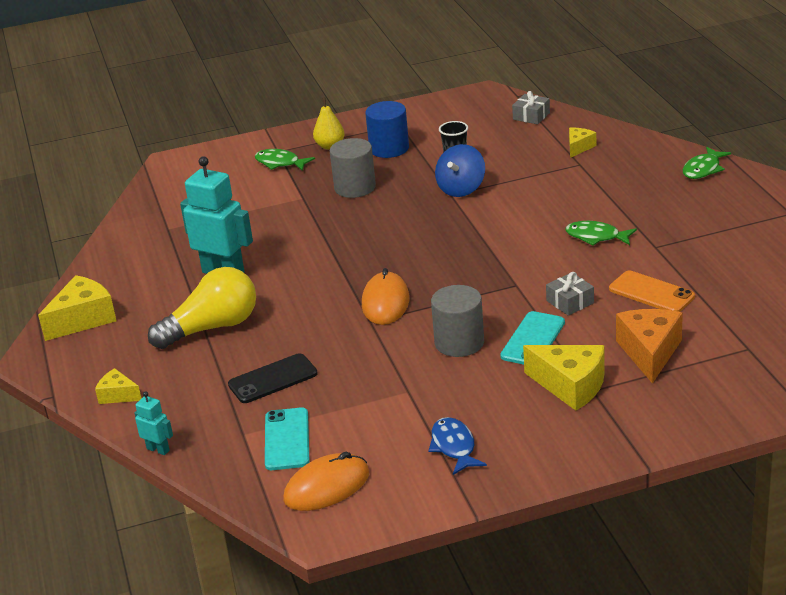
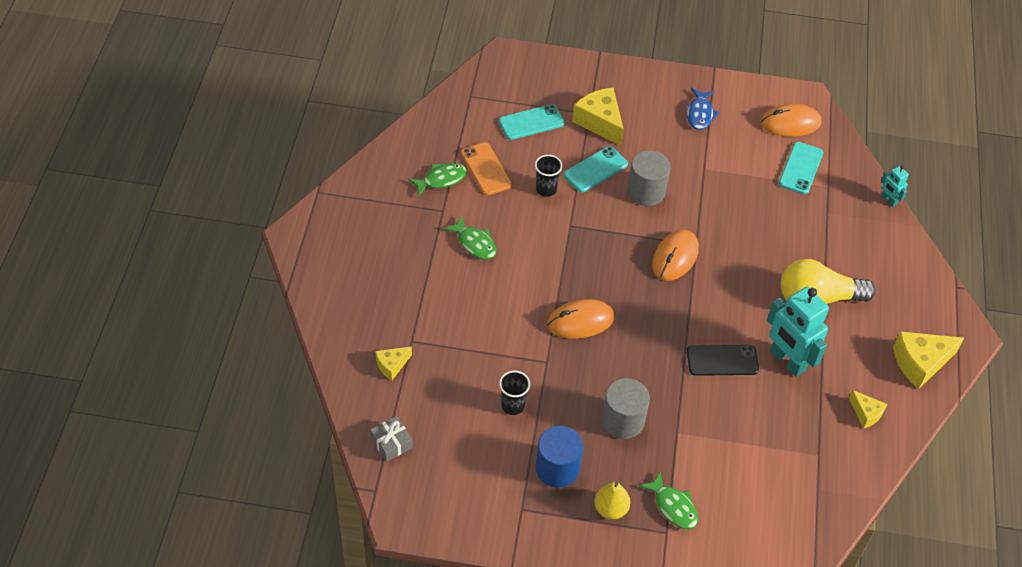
camera: 160 degrees left, 20 degrees up
(118, 395) = (907, 263): yellow cheese -> yellow cheese (866, 413)
(273, 379) = (790, 223): black phone -> black phone (722, 360)
(443, 226) = (580, 321): none -> orange mouse
(461, 189) = (533, 364): blue spinning top -> none
(570, 302) = (546, 189): grey gift -> black cup
(649, 352) = (531, 122): orange cheese -> turquoise phone
(703, 169) = (324, 276): green fish -> green fish (441, 179)

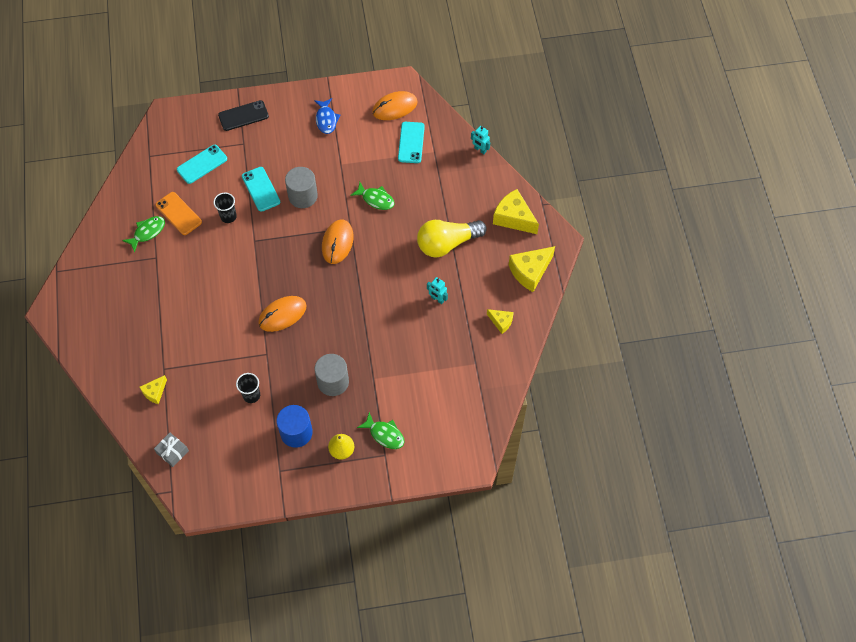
camera: 15 degrees left, 10 degrees up
(474, 243) = (187, 277): green fish -> green fish (376, 199)
(595, 169) = (261, 189): turquoise phone -> turquoise phone turned 60 degrees counterclockwise
(600, 122) = (253, 149): yellow cheese -> yellow cheese (513, 218)
(722, 360) = (391, 313): black phone -> black phone (243, 116)
(787, 361) = (437, 299): turquoise robot -> turquoise robot, size x0.47

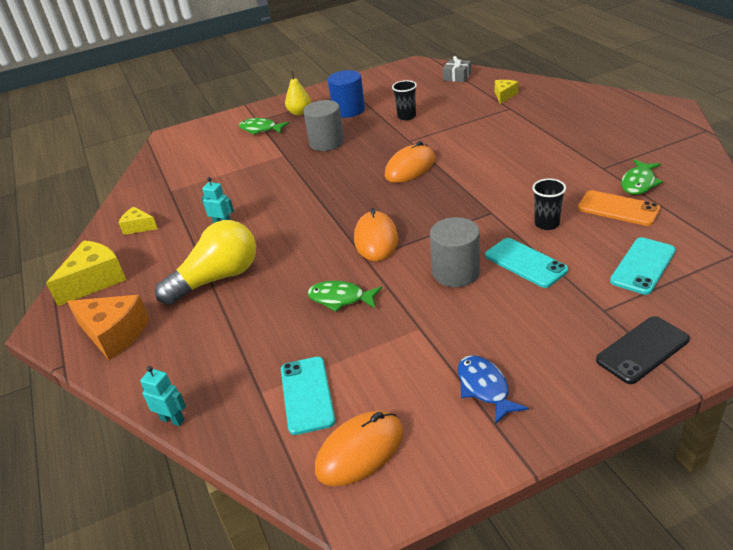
camera: 170 degrees right, 25 degrees down
(513, 218) = (114, 334): yellow cheese -> orange cheese

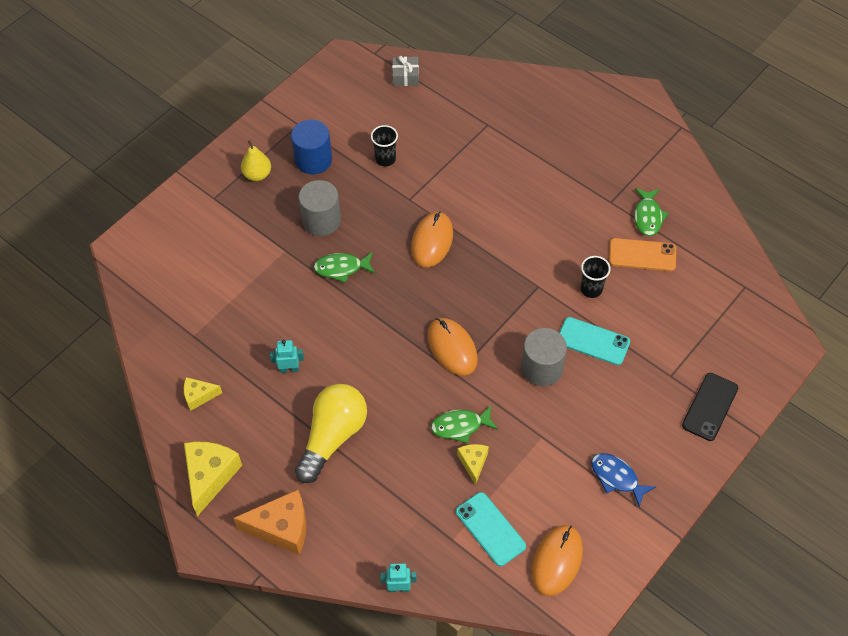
camera: 30 degrees left, 20 degrees up
(261, 129) = (229, 213): green fish -> green fish (341, 268)
(504, 96) = (473, 103): yellow cheese -> yellow cheese (473, 463)
(643, 266) = (683, 319): turquoise phone -> none

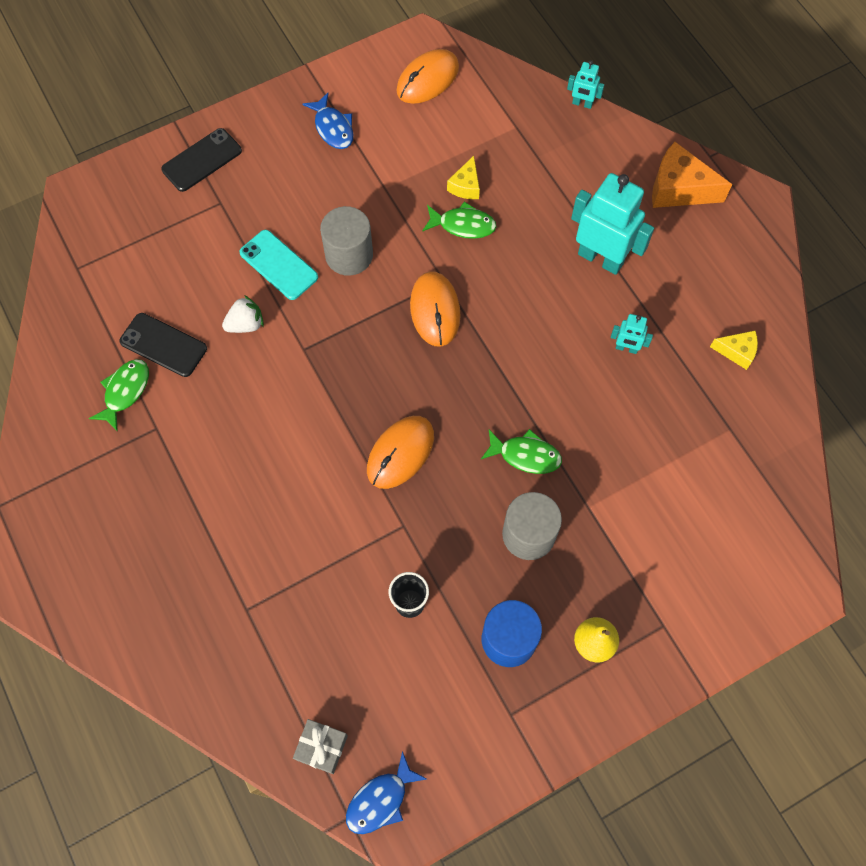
camera: 160 degrees left, 10 degrees up
(210, 476) = (741, 261): yellow cheese -> none
(333, 437) = (600, 258): yellow light bulb -> turquoise robot
(359, 65) = (381, 800): none -> blue fish
(490, 529) = (476, 124): turquoise phone -> none
(591, 289) = (246, 324): black cup -> white strawberry
(642, 255) = (163, 345): orange phone -> black phone

